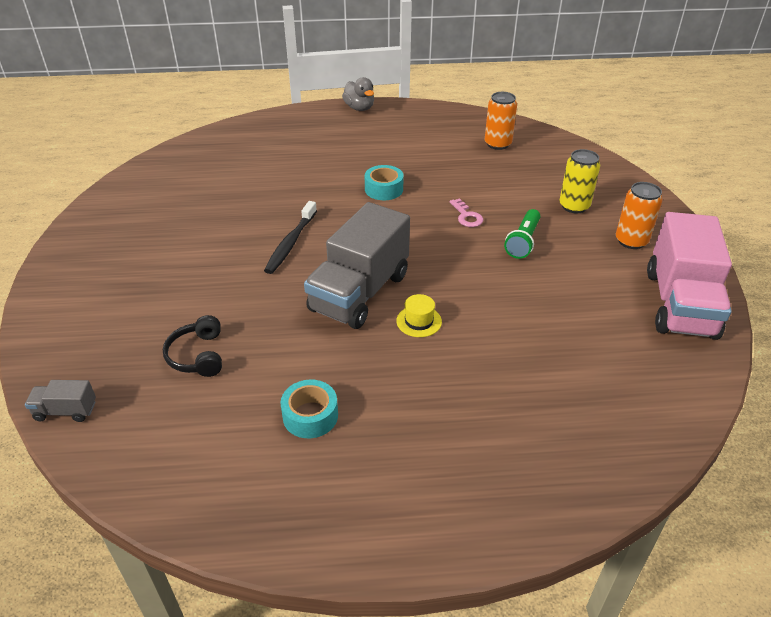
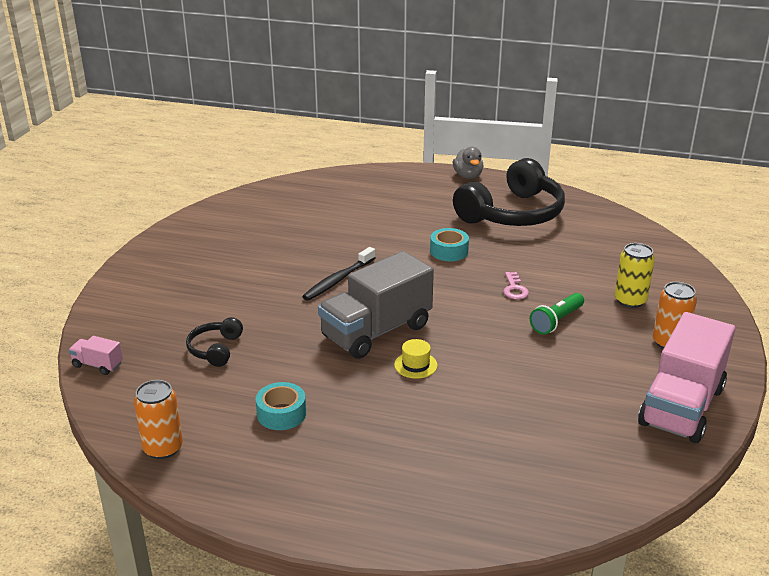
camera: 20 degrees right, 10 degrees down
(65, 411) = (97, 365): grey truck -> pink truck
(421, 139) = (512, 213): none -> black headphones
(497, 144) = (587, 231): orange can -> orange can (163, 448)

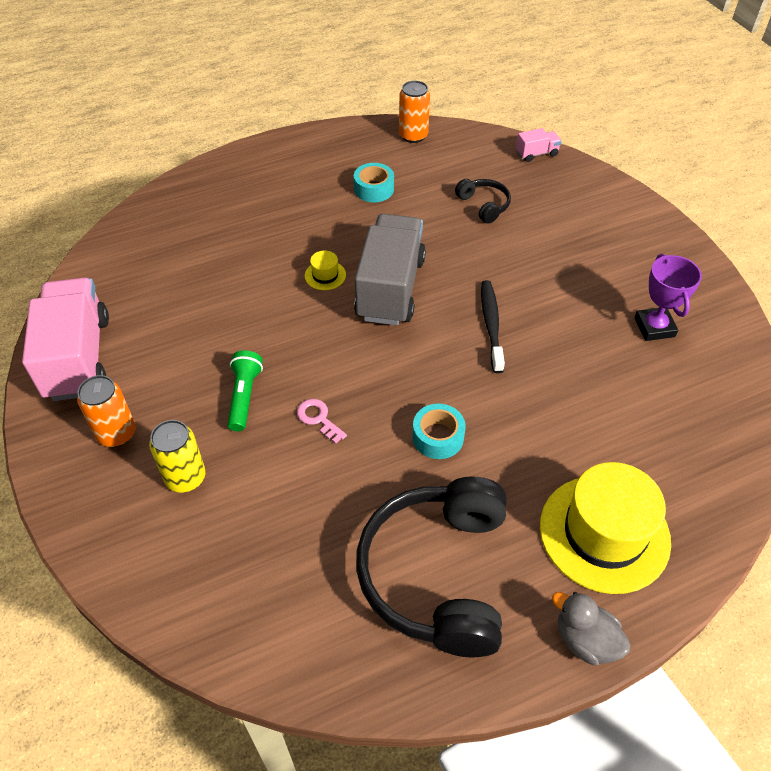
camera: 140 degrees right, 20 degrees up
(244, 234) = (654, 327): none -> purple trophy
(411, 192) = (604, 533): none -> yellow hat

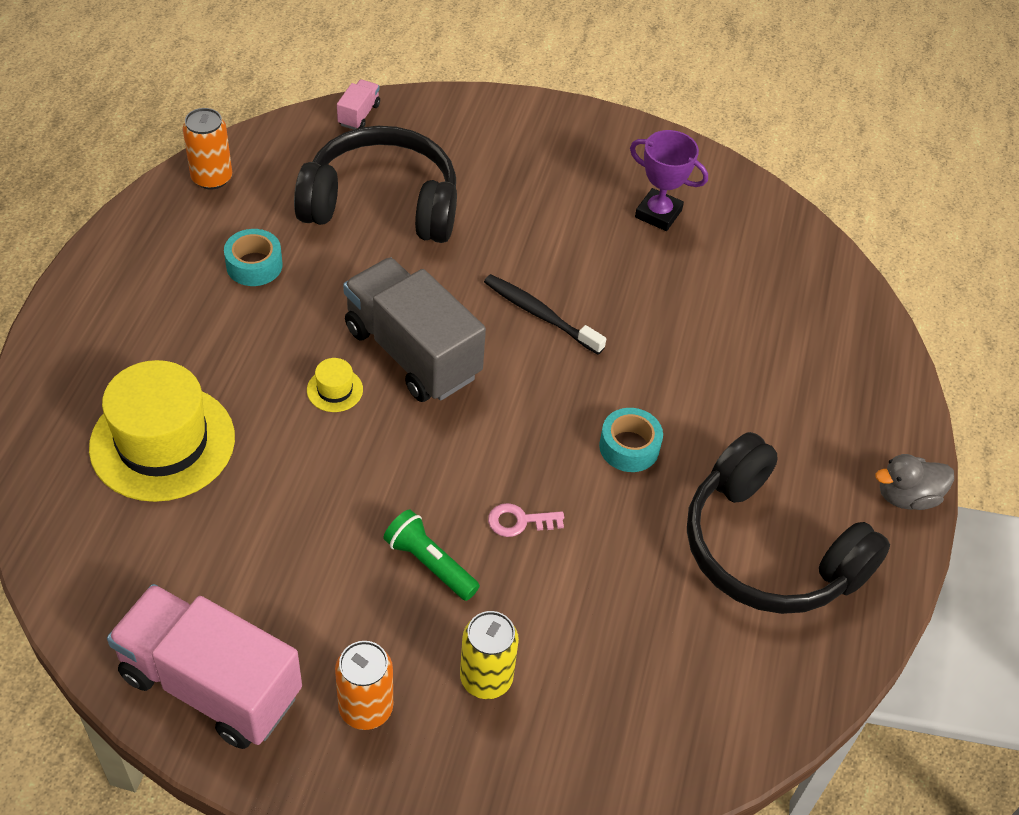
camera: 55 degrees left, 0 degrees up
(484, 205) = (382, 204): black headphones -> black headphones, size x2.23
(604, 533) = (825, 410): yellow hat -> yellow hat (162, 442)

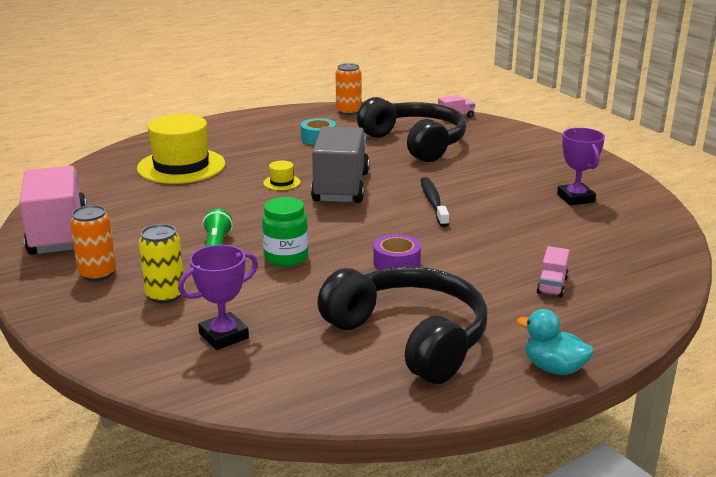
camera: 50 degrees right, 25 degrees down
(519, 521) = (286, 257): pink key -> green jar
(622, 685) = (223, 336): none -> purple trophy
(629, 447) = (396, 263): turquoise tape -> purple tape
(768, 549) = (409, 337): black headphones -> black headphones turned 135 degrees clockwise
(789, 380) = (552, 285): none -> pink truck
(906, 496) = (553, 368): grey duck -> turquoise duck

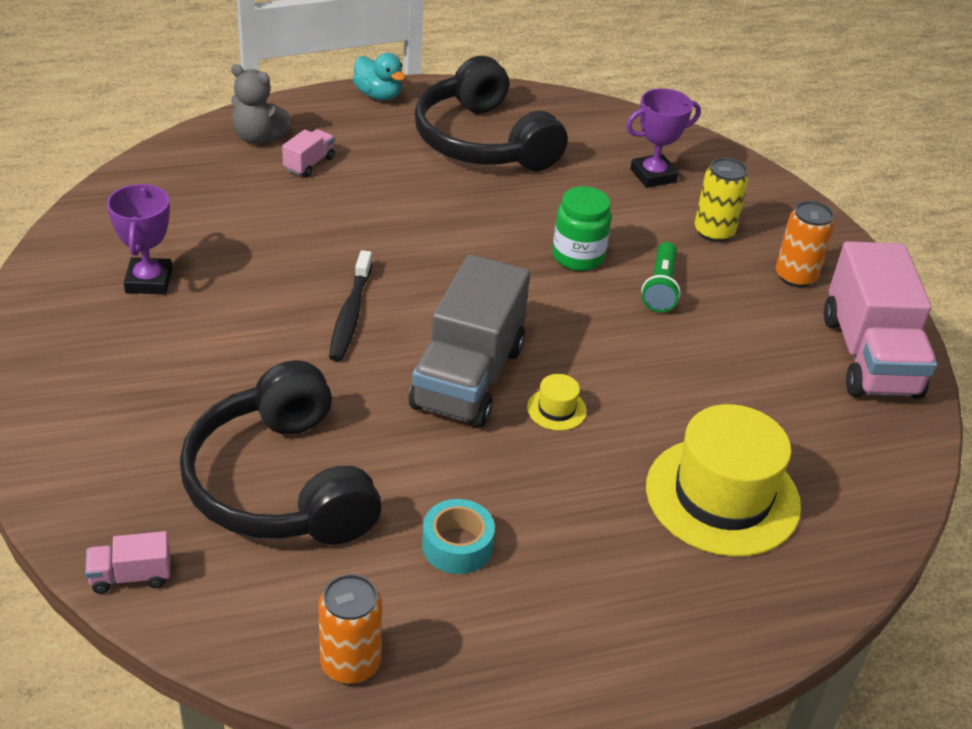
camera: 170 degrees left, 15 degrees up
(396, 263) = (454, 224): purple tape -> none
(619, 299) = (258, 137): none -> grey teddy bear

